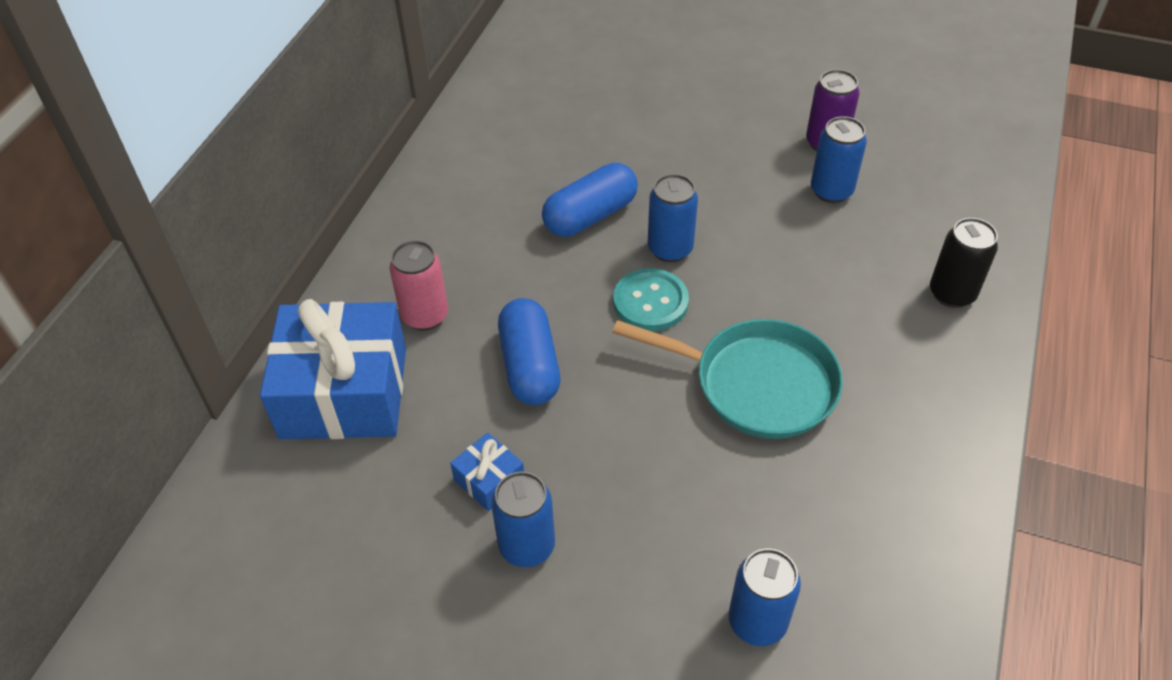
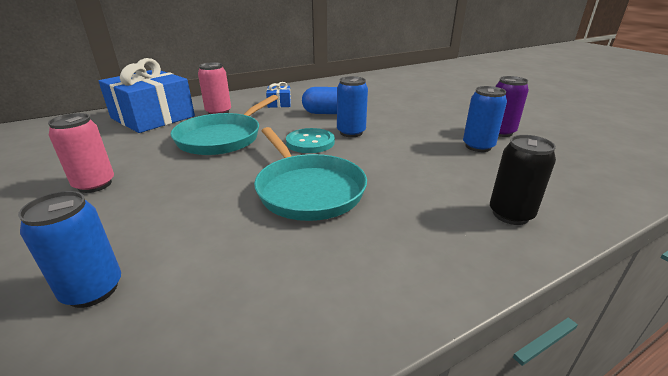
camera: 40 degrees right, 20 degrees down
(489, 480) = (134, 159): blue gift -> blue gift (279, 103)
(527, 546) = (95, 185): blue can -> pink can
(530, 366) = (222, 138): blue capsule -> turquoise pan

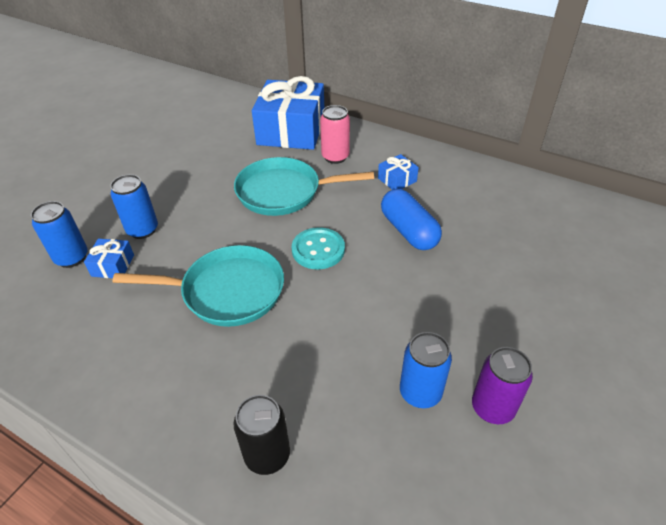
camera: 60 degrees right, 15 degrees up
(95, 185) = (169, 181): pink can -> none
(167, 254) = (113, 265): none -> blue gift
(307, 190) = (227, 291): turquoise pan -> turquoise pan turned 120 degrees counterclockwise
(351, 132) = (367, 268): blue can -> blue can (142, 230)

